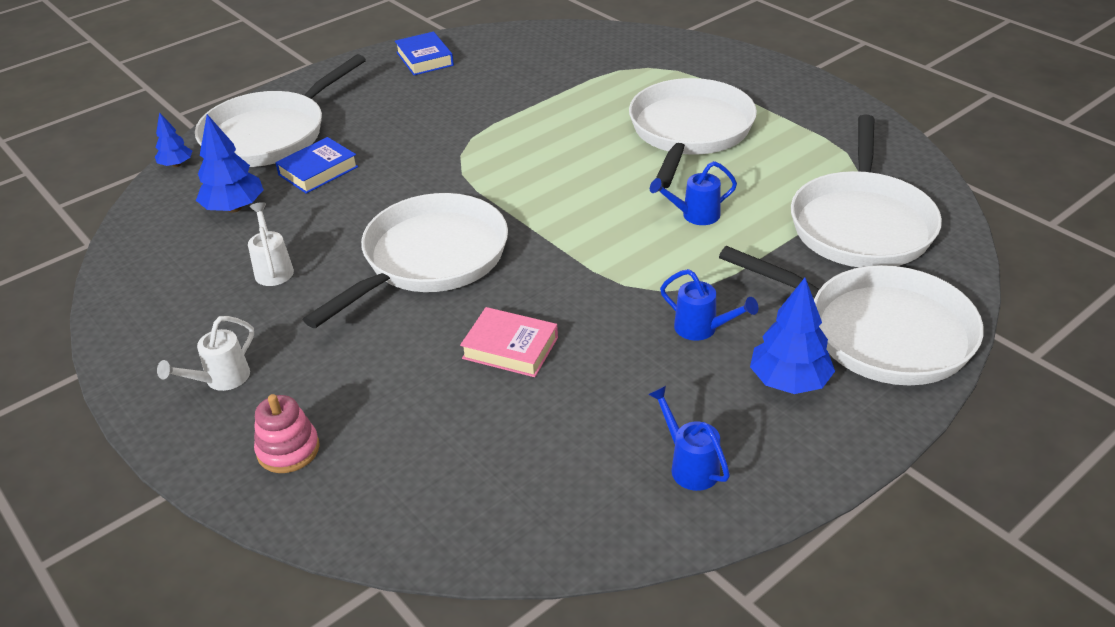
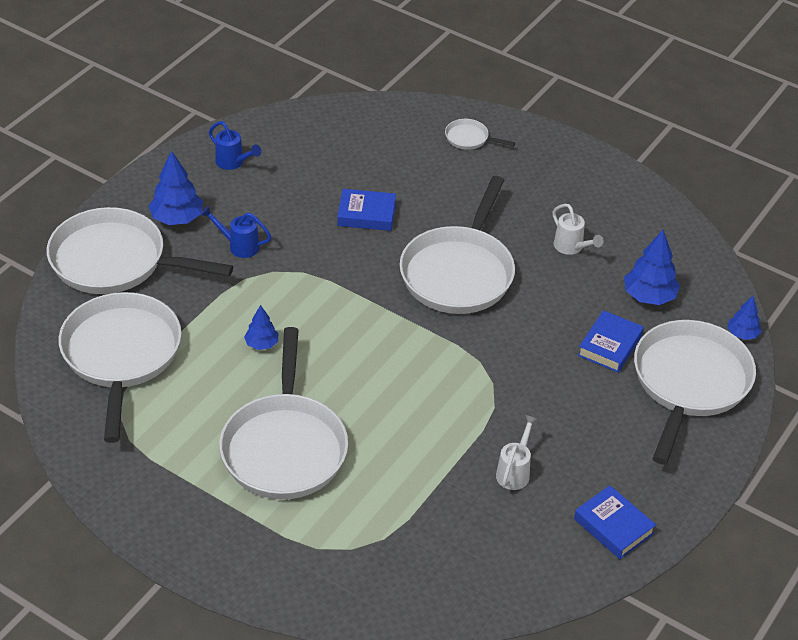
camera: 160 degrees right, 5 degrees up
(220, 380) = (542, 168): white watering can -> white watering can (515, 471)
(288, 450) = (469, 138): pink stacking toy -> white pan
(510, 348) = (366, 214): pink book -> blue book
(694, 215) = (261, 344): blue watering can -> blue tree

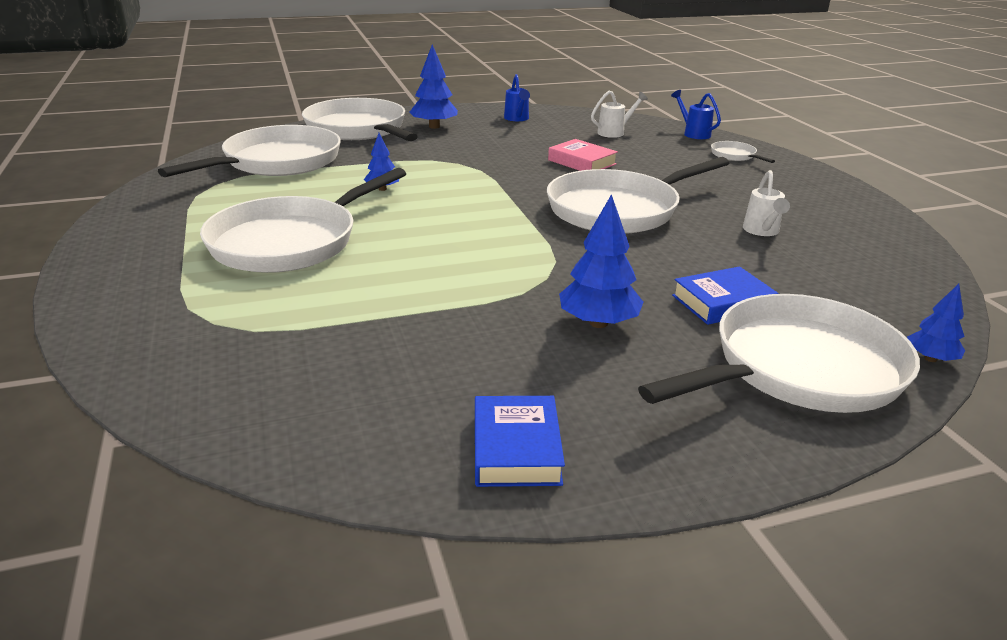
camera: 40 degrees right, 15 degrees down
(239, 246) = (455, 147): blue watering can -> blue watering can (693, 133)
(366, 214) = (582, 162): blue book -> pink book
(515, 471) = (469, 345): white watering can -> white watering can (615, 132)
(649, 296) = (820, 287): blue tree -> blue tree (598, 323)

